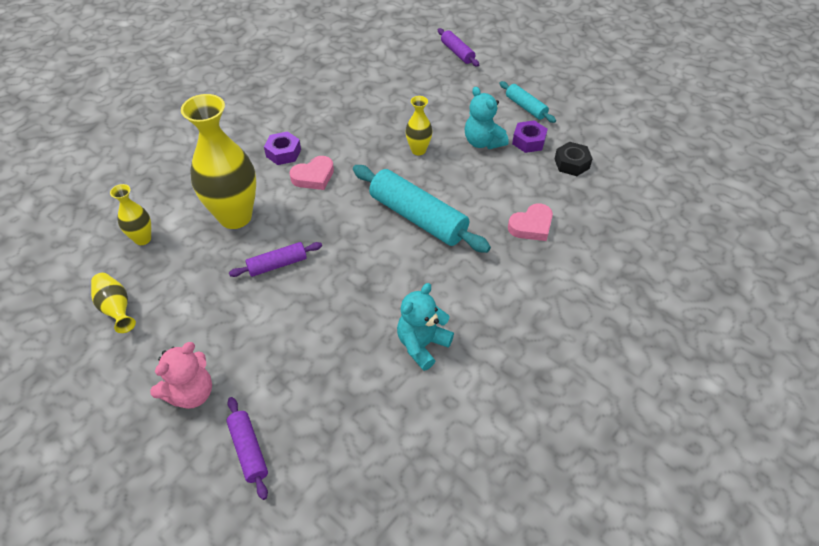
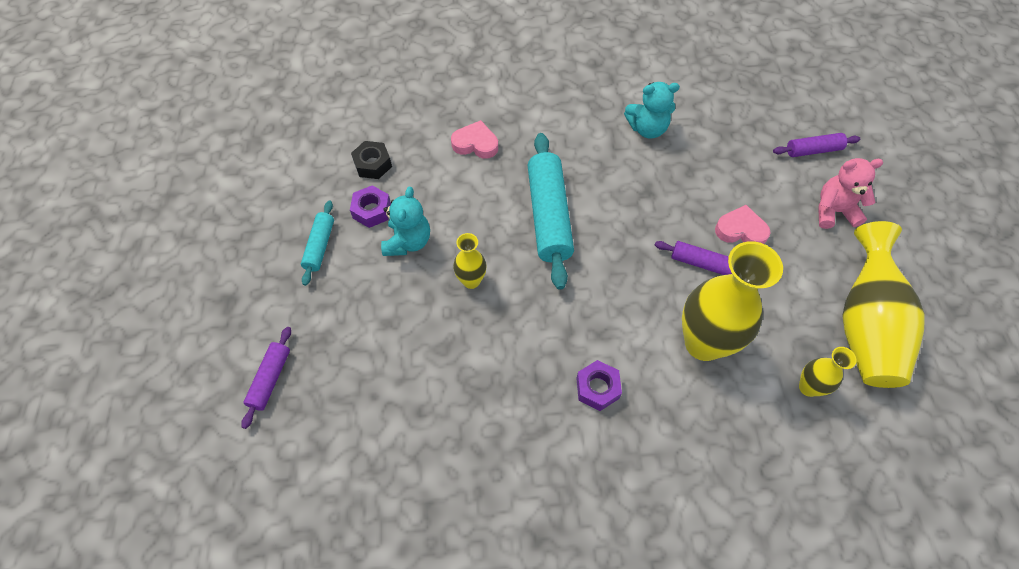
camera: 135 degrees left, 10 degrees up
(116, 308) = (865, 325): yellow vase -> yellow vase, size x2.06
(249, 450) = (813, 150): purple rolling pin -> purple rolling pin turned 60 degrees clockwise
(313, 176) = (594, 331): pink heart -> pink heart (741, 230)

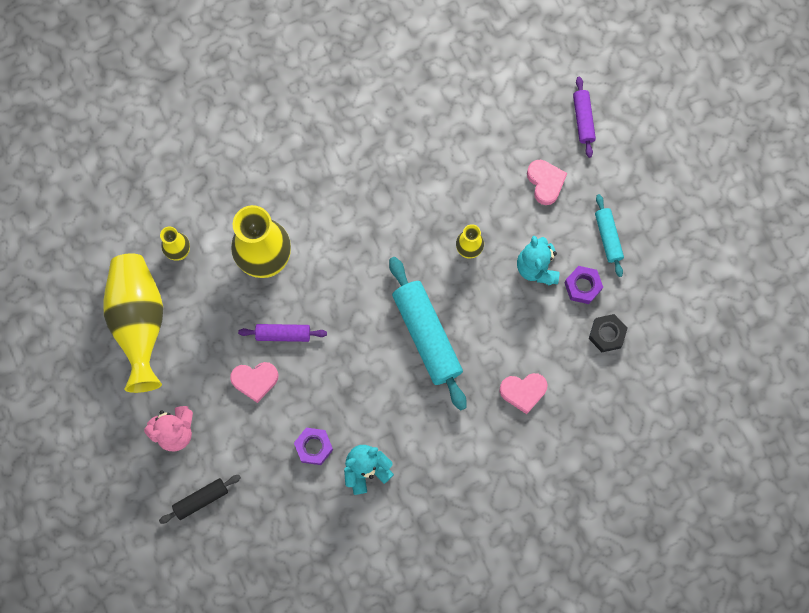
camera: 160 degrees right, 15 degrees up
(353, 322) = (545, 182): none -> pink heart
(597, 388) = (338, 197): purple nut -> purple nut (314, 447)
(813, 150) = (201, 500): purple rolling pin -> black rolling pin

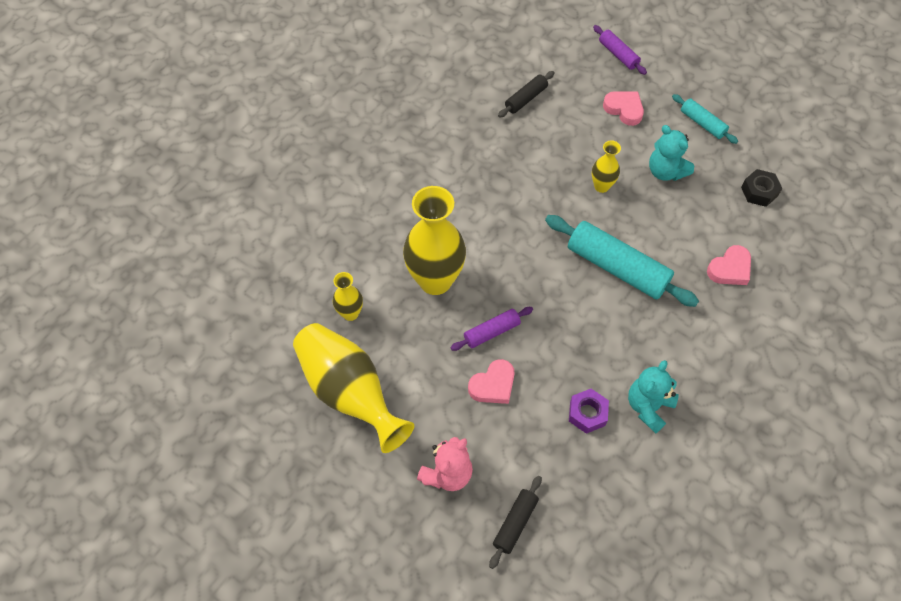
camera: 30 degrees left, 15 degrees down
(462, 122) = (526, 99): none -> black rolling pin
(582, 286) = (712, 167): purple nut -> none

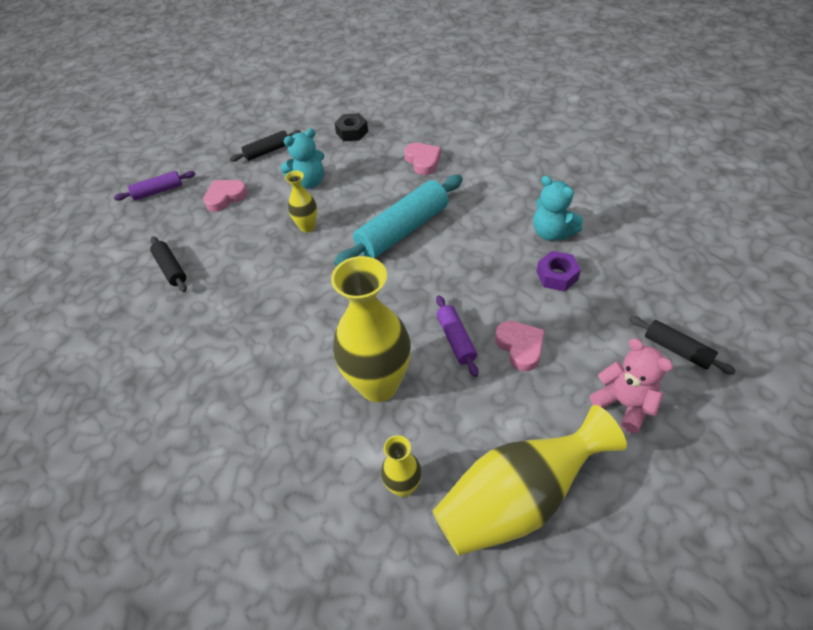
camera: 75 degrees left, 10 degrees down
(702, 123) = (267, 151): turquoise rolling pin -> black rolling pin

